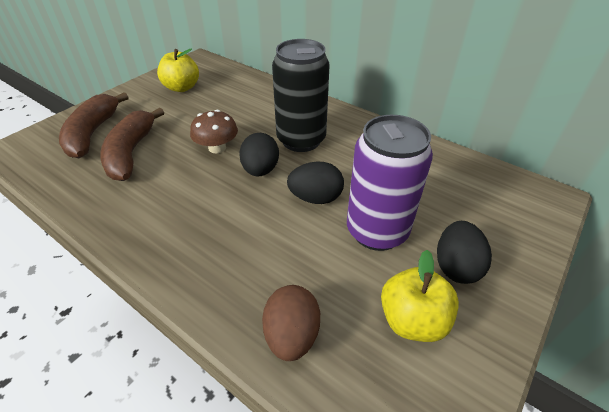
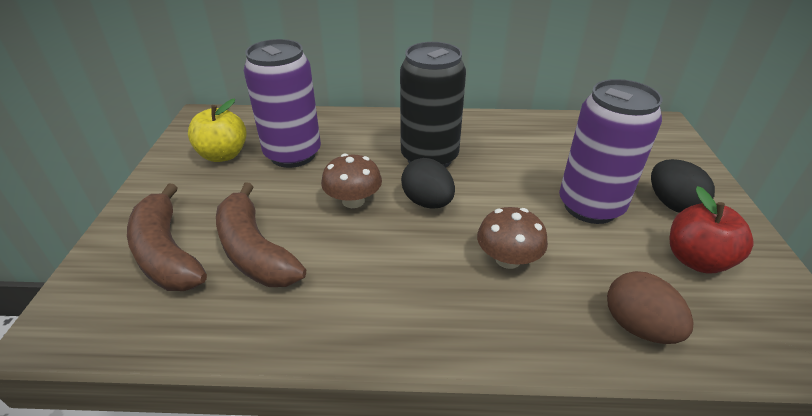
camera: 35 degrees left, 5 degrees down
(219, 102) = (293, 154): none -> purple can
(263, 235) = (508, 259): none -> brown mushroom
(315, 198) = (509, 203): black egg -> none
(412, 320) = (696, 260): yellow apple -> red apple

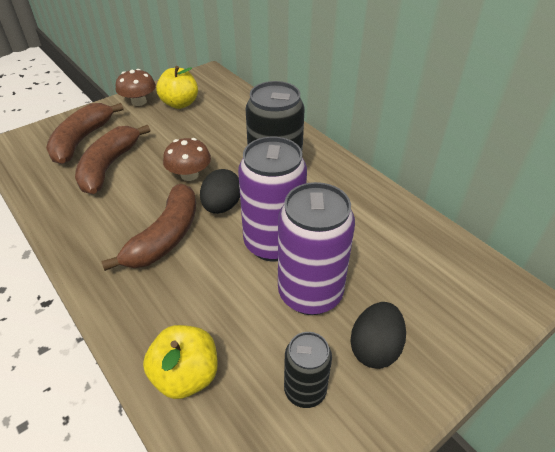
camera: 50 degrees right, 5 degrees up
(293, 154) = (210, 126): purple can -> purple can (273, 243)
(431, 258) = (165, 237): none -> brown banana
(508, 259) = (198, 273): brown mushroom -> brown mushroom (139, 102)
(638, 326) = (186, 375): brown egg -> yellow apple
(696, 260) = (305, 390): red apple -> black can

